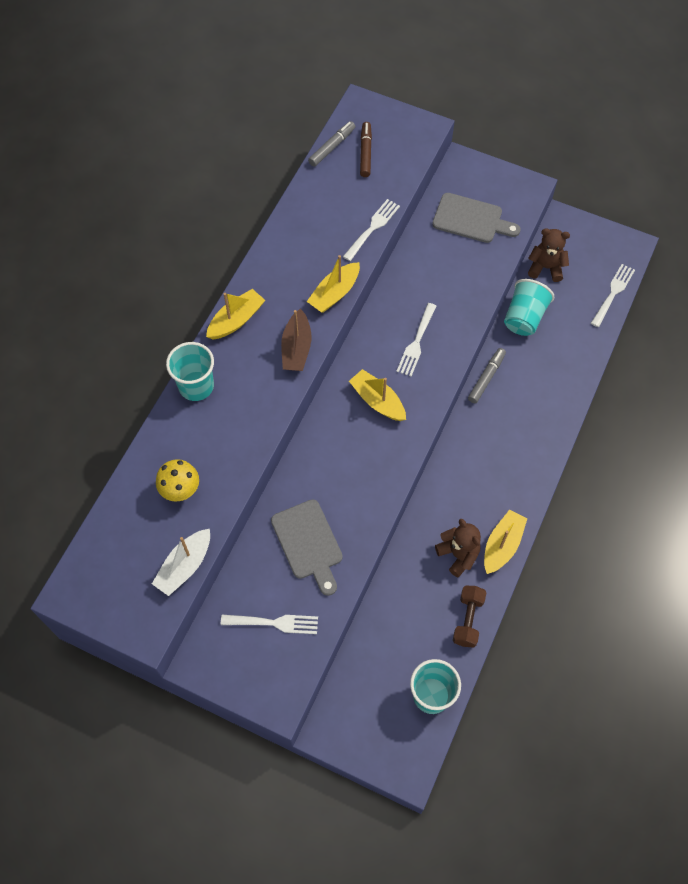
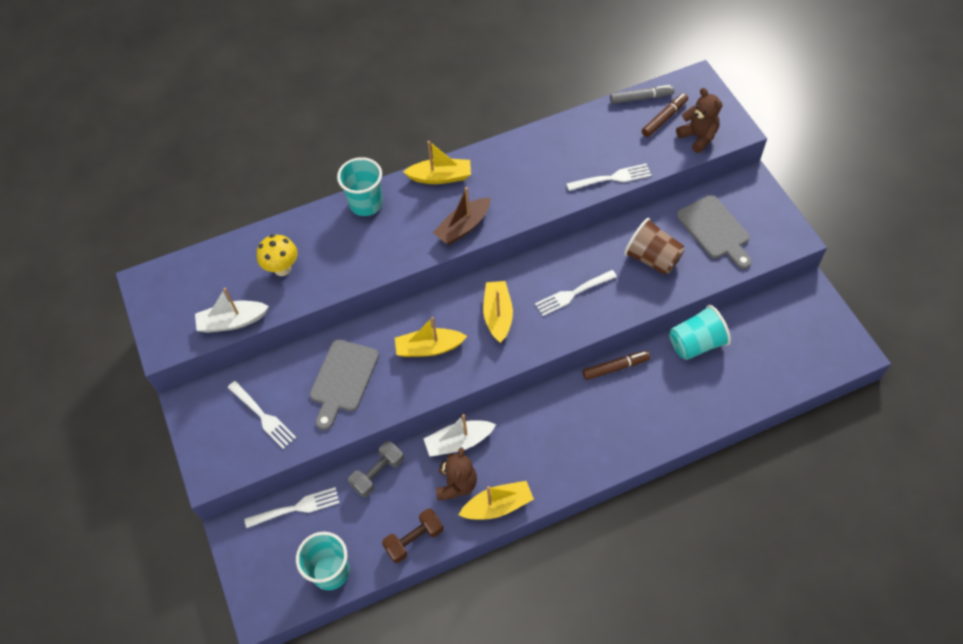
camera: 45 degrees right, 5 degrees down
(334, 293) = (532, 207): yellow boat -> yellow boat (429, 348)
(393, 595) = (378, 473): none -> grey dumbbell
(429, 522) = (459, 442): none -> white boat
(447, 273) = (652, 258): none -> brown cup
(486, 378) = (615, 367): grey marker -> brown marker
(546, 267) = (756, 317): brown teddy bear -> brown teddy bear (698, 137)
(613, 293) = (798, 379): white fork -> white fork (296, 508)

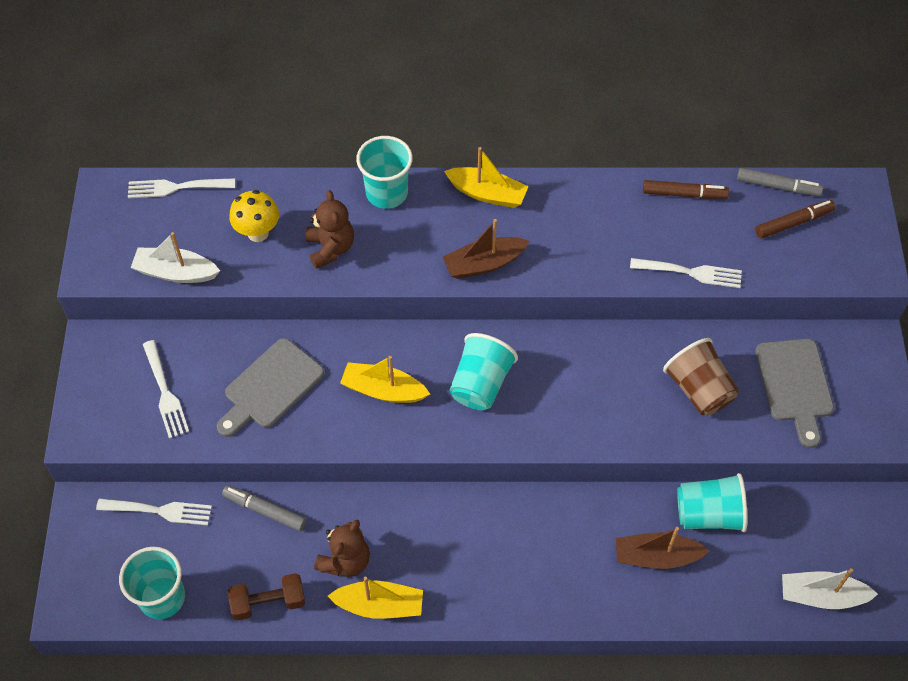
camera: 20 degrees right, 0 degrees up
(378, 473) = (265, 510): grey dumbbell -> grey marker
(459, 442) = (371, 513): white boat -> white boat (821, 596)
(498, 315) = (480, 384): yellow boat -> turquoise cup
(573, 293) = (581, 393): white fork -> white fork (177, 187)
(615, 367) = (596, 502): brown marker -> brown marker (684, 194)
(675, 388) = (656, 556): none -> brown boat
(698, 137) = (824, 262): brown teddy bear -> brown teddy bear (330, 248)

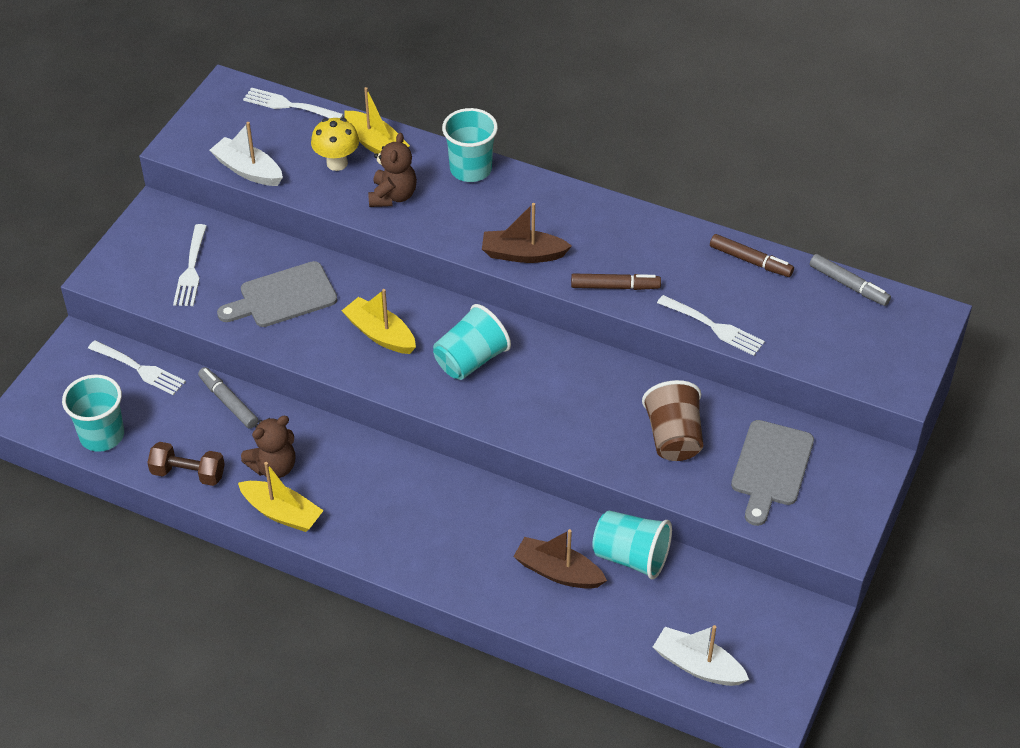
camera: 25 degrees right, 10 degrees down
(487, 193) = (562, 199): yellow boat -> yellow boat (376, 144)
(793, 223) = (844, 320): brown marker -> brown marker (615, 287)

